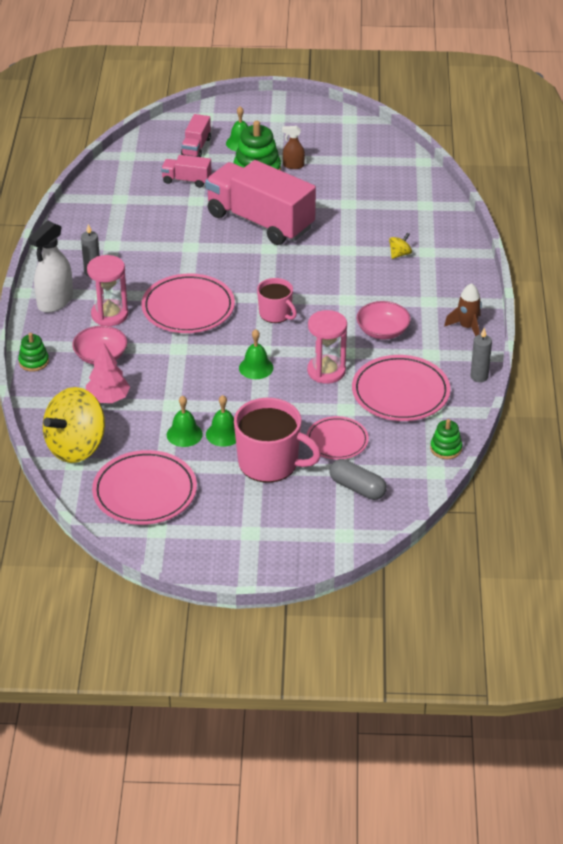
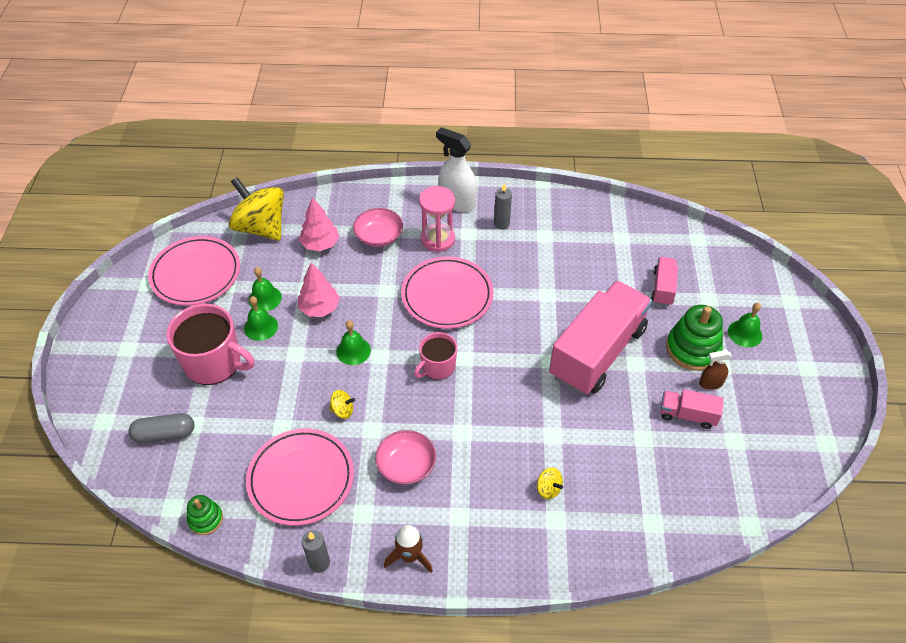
camera: 90 degrees right, 10 degrees up
(33, 362) = (374, 194): green stacking toy -> none
(196, 147) = (727, 294): pink truck -> pink truck (687, 415)
(200, 393) = (319, 308): none -> pink tree
(270, 463) = (214, 363): pink mug -> pink mug turned 90 degrees counterclockwise
(293, 165) = (710, 383): brown spray bottle -> brown spray bottle turned 105 degrees counterclockwise
(326, 371) = (342, 410): pink hourglass -> yellow spinning top
(337, 441) = (235, 418): pink plate -> none
(357, 488) = (164, 434): grey capsule -> grey capsule turned 45 degrees clockwise

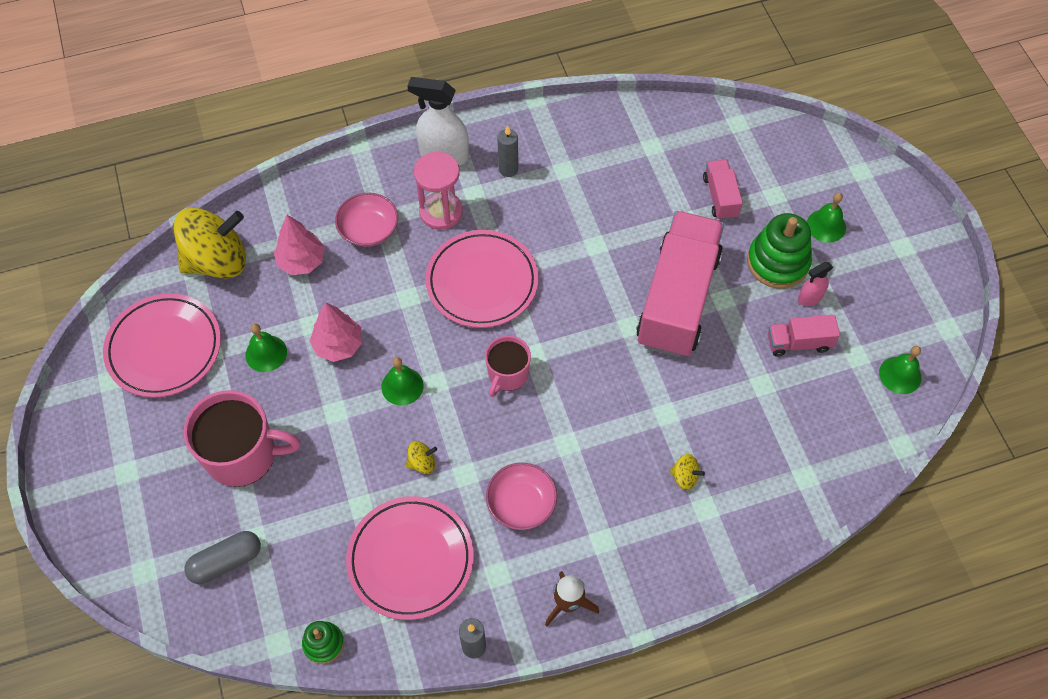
camera: 20 degrees left, 10 degrees up
(261, 227) = (217, 261): yellow spinning top -> yellow spinning top turned 135 degrees clockwise
(261, 327) = (278, 391): green bell -> green bell (900, 375)
(710, 383) = (810, 297): brown spray bottle -> pink spray bottle

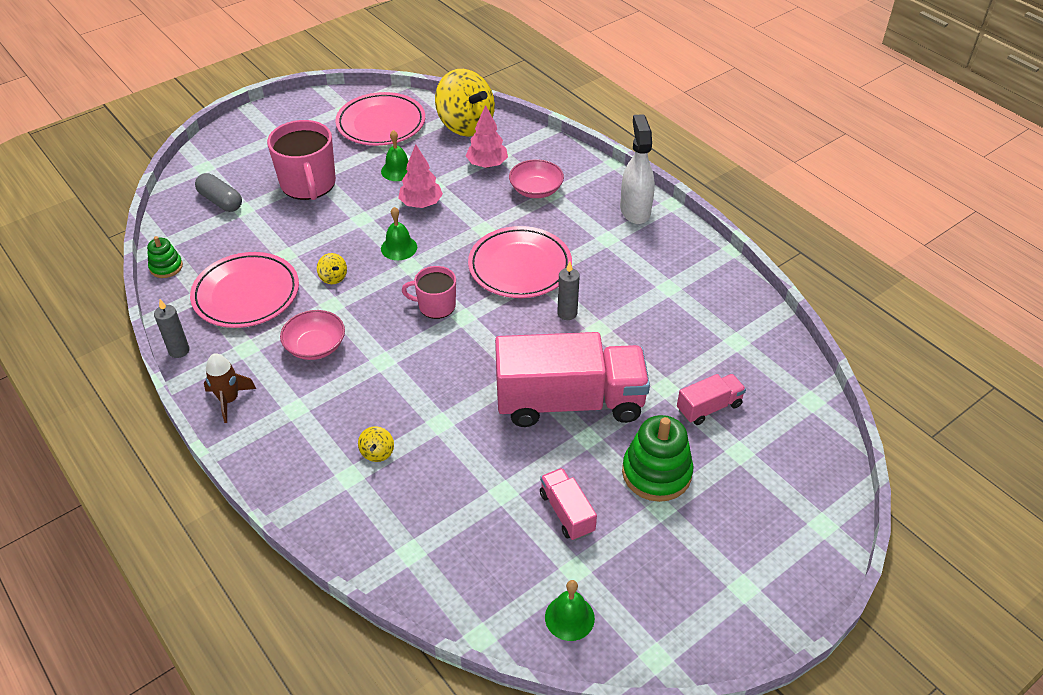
camera: 70 degrees right, 15 degrees down
(441, 212) = (576, 224): pink hourglass -> none
(508, 169) = (645, 252): grey candle -> grey candle (567, 313)
(810, 297) = (628, 511): pink spray bottle -> none
(826, 226) = (728, 506): green bell -> none

